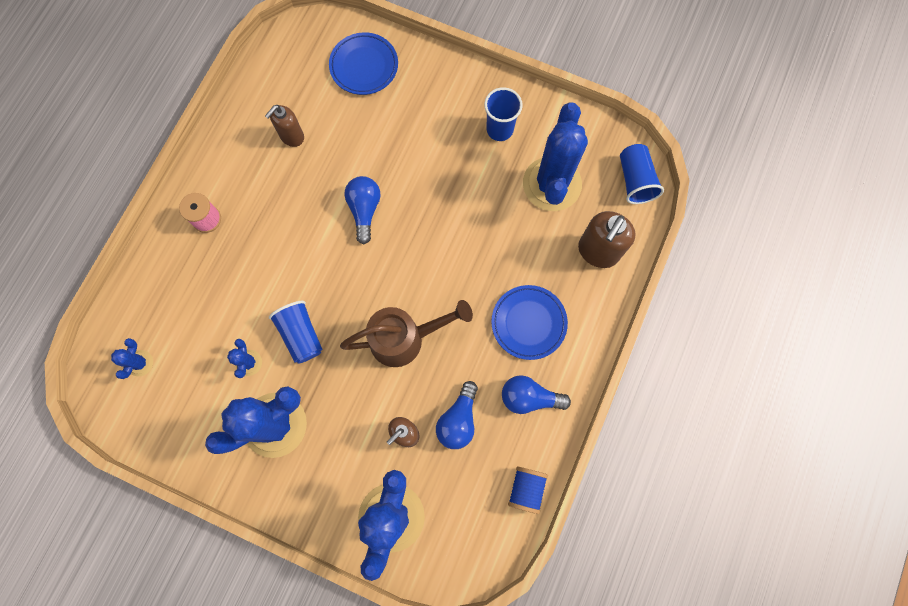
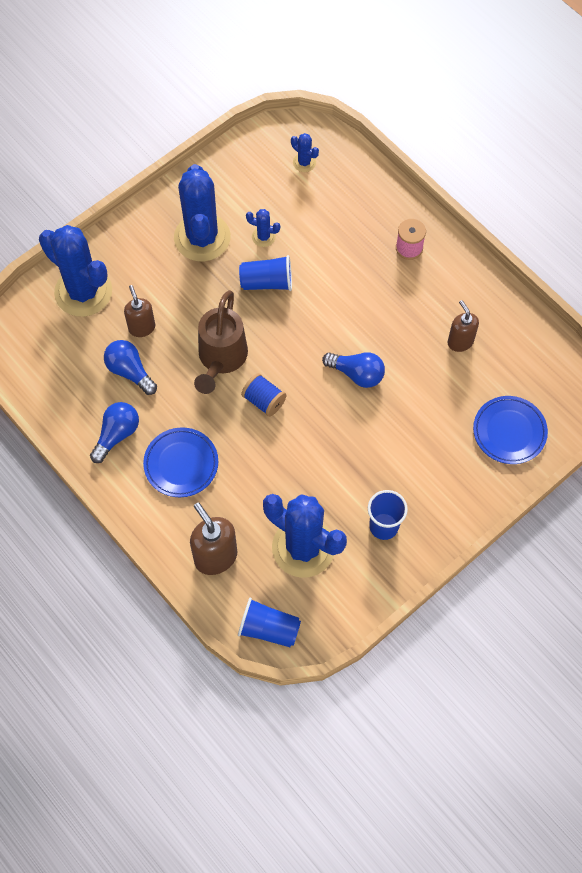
camera: 115 degrees right, 10 degrees down
(526, 489) = (46, 398): blue spool -> blue spool (264, 401)

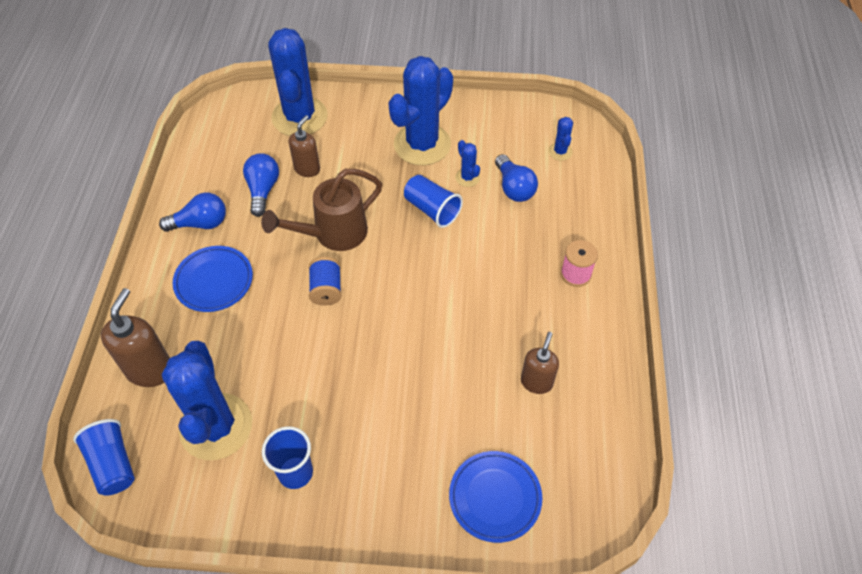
camera: 45 degrees right, 10 degrees down
(357, 374) = (420, 332): blue light bulb -> blue light bulb (514, 188)

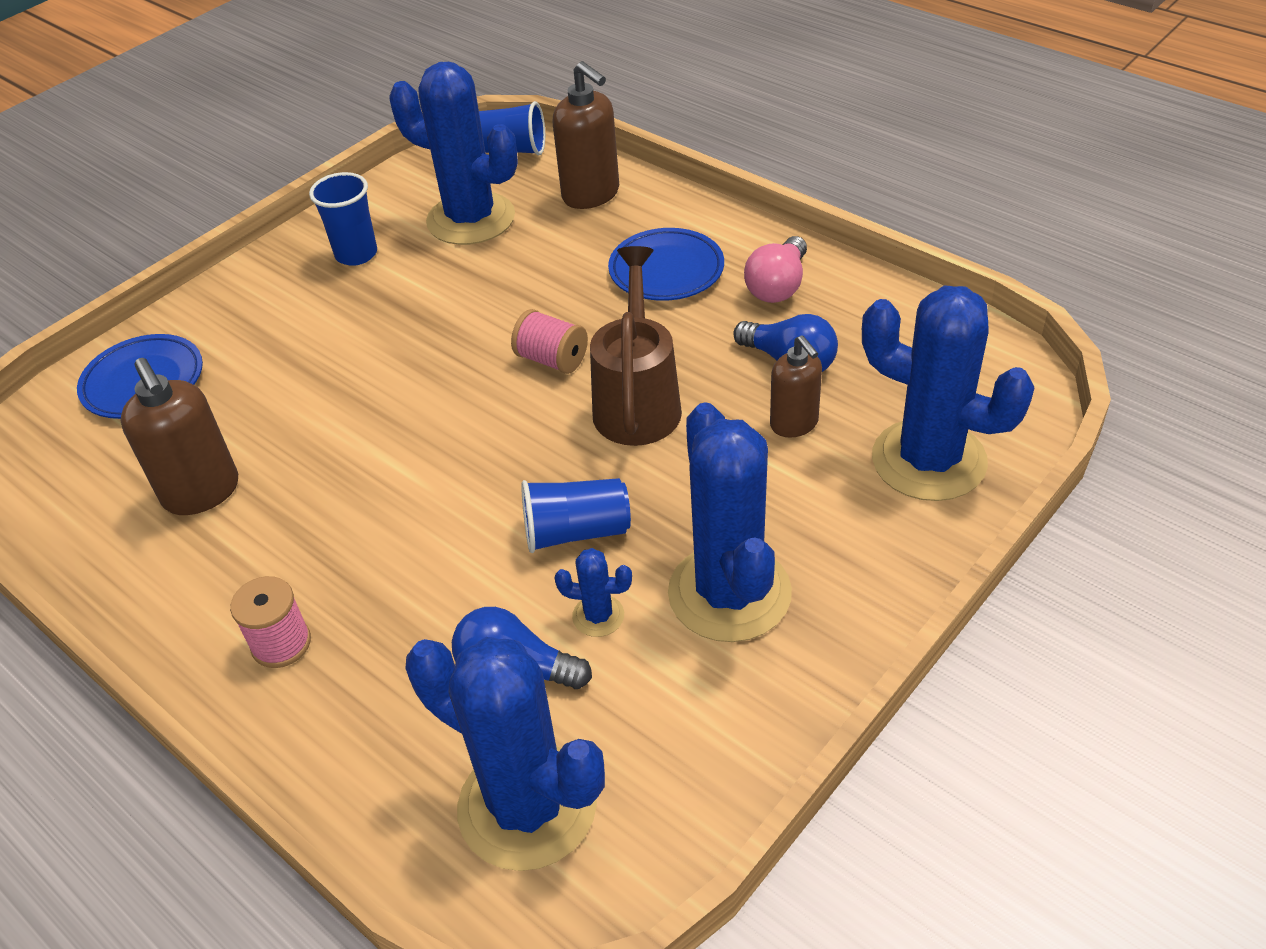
camera: 130 degrees right, 10 degrees down
(200, 223) = (778, 286): blue light bulb -> pink light bulb
(326, 289) = (552, 359): blue spool -> pink spool
(536, 382) = (202, 492): brown soap dispenser -> brown soap dispenser, size x1.53
(560, 151) = (527, 806): blue cactus -> blue cactus, size x2.37

